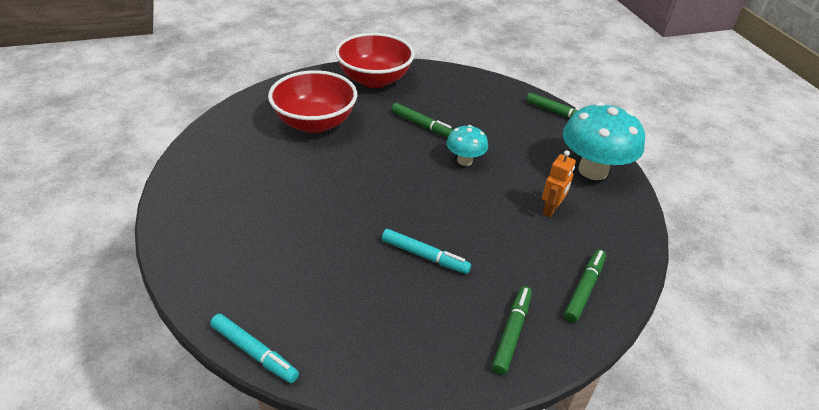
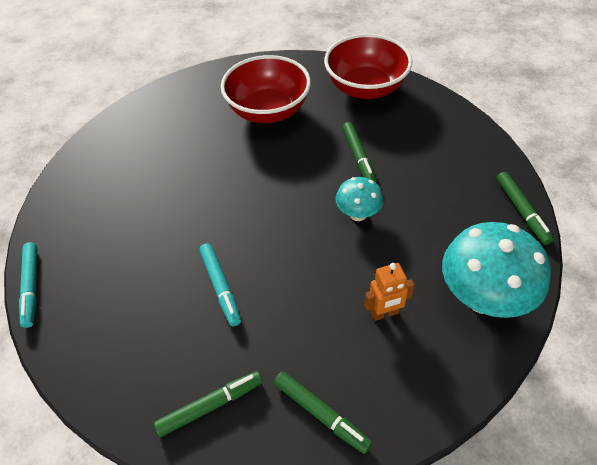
camera: 45 degrees right, 10 degrees up
(584, 289) = (321, 414): green marker -> green marker turned 60 degrees clockwise

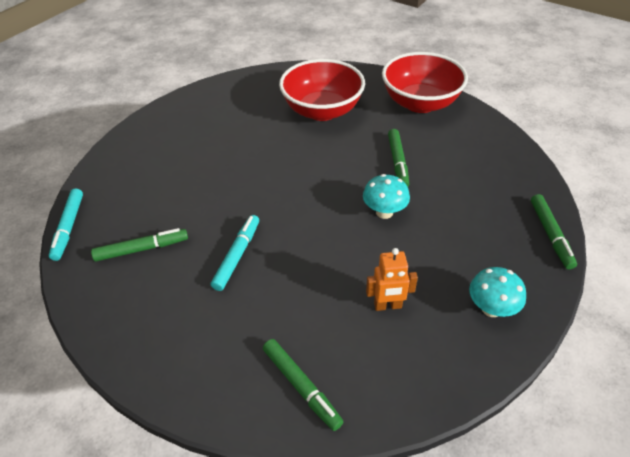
camera: 10 degrees right, 5 degrees down
(210, 405) = (198, 358): green marker -> green marker (142, 249)
(221, 287) = (237, 255): turquoise marker -> turquoise marker turned 150 degrees counterclockwise
(483, 298) = (491, 308): turquoise mushroom -> turquoise mushroom, size x0.54

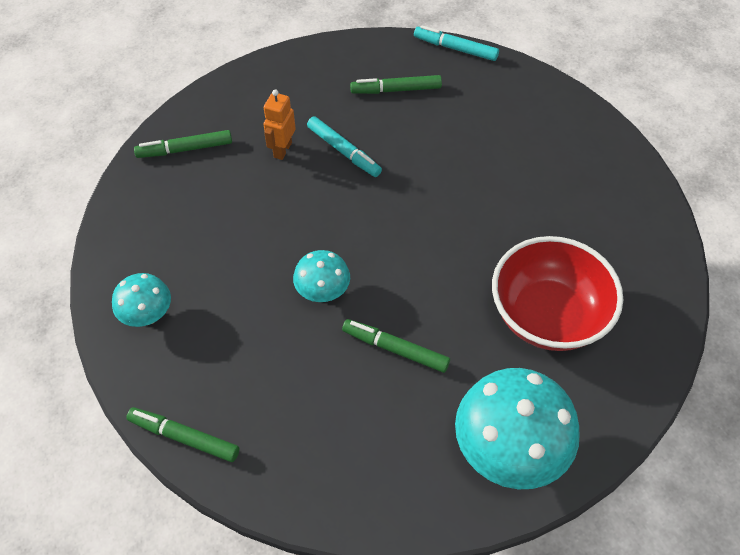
camera: 115 degrees right, 10 degrees up
(142, 249) = (396, 90): green marker -> green marker turned 75 degrees clockwise
(387, 306) = (211, 237): orange robot -> orange robot (282, 150)
(420, 103) = (508, 450): red bowl -> turquoise mushroom

